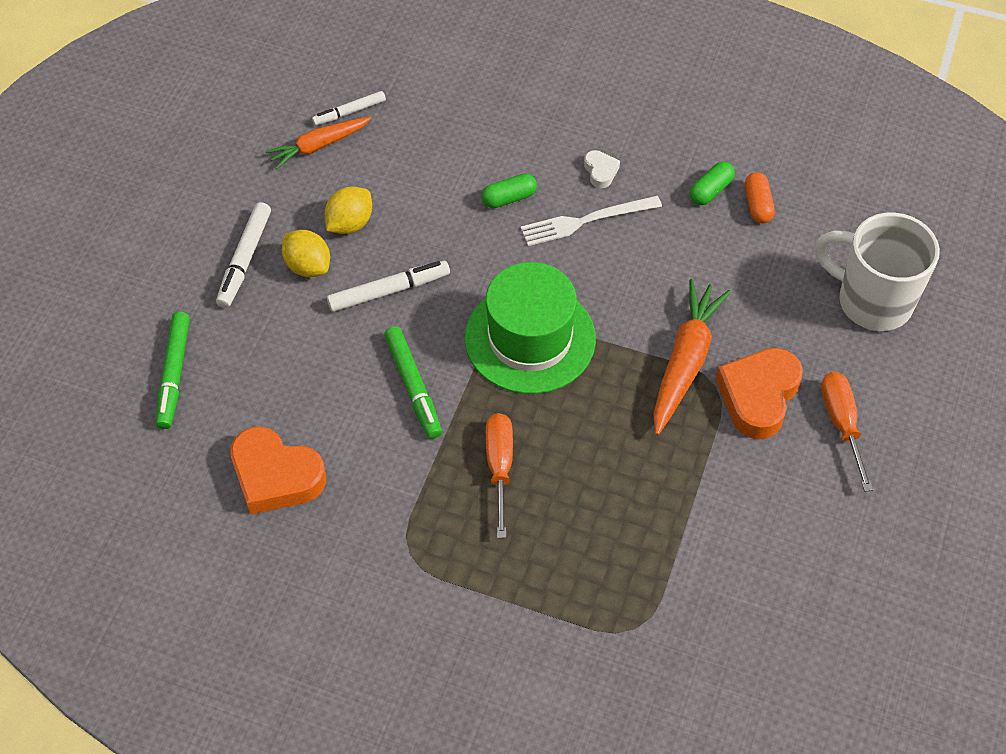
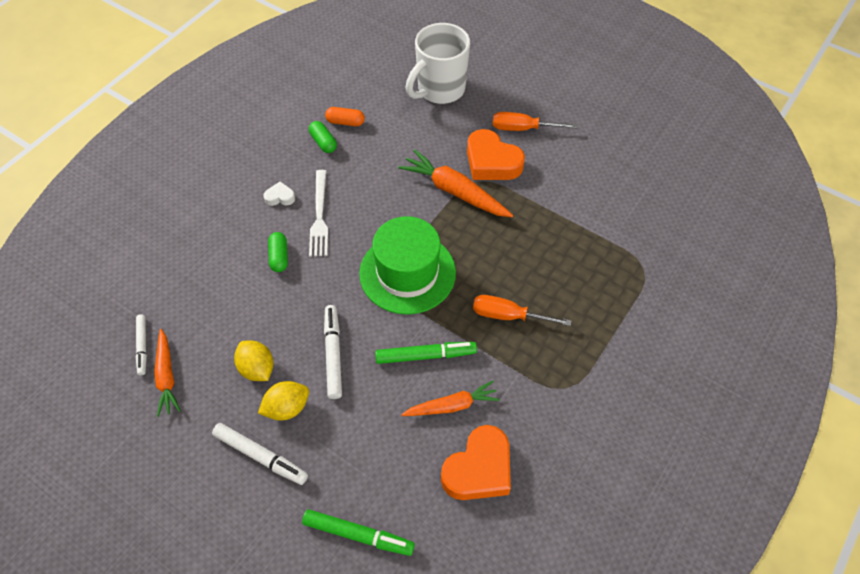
camera: 75 degrees left, 0 degrees up
(352, 430) = (452, 405): none -> orange carrot

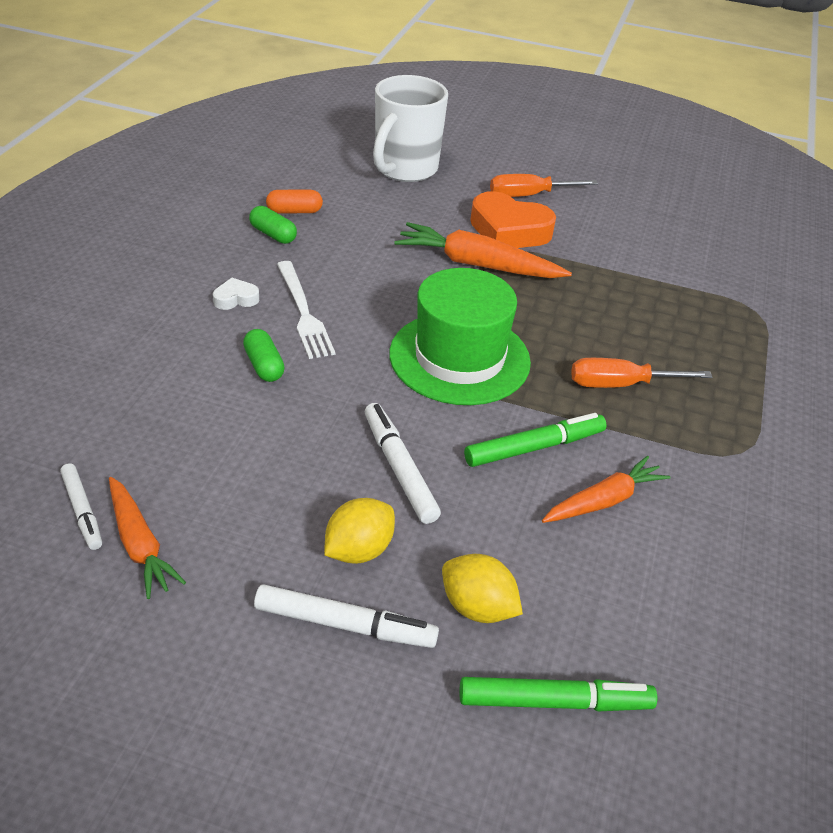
camera: 20 degrees left, 15 degrees down
(257, 368) = (288, 507): yellow lemon -> yellow lemon (477, 607)
(479, 469) = (685, 572): orange heart -> none

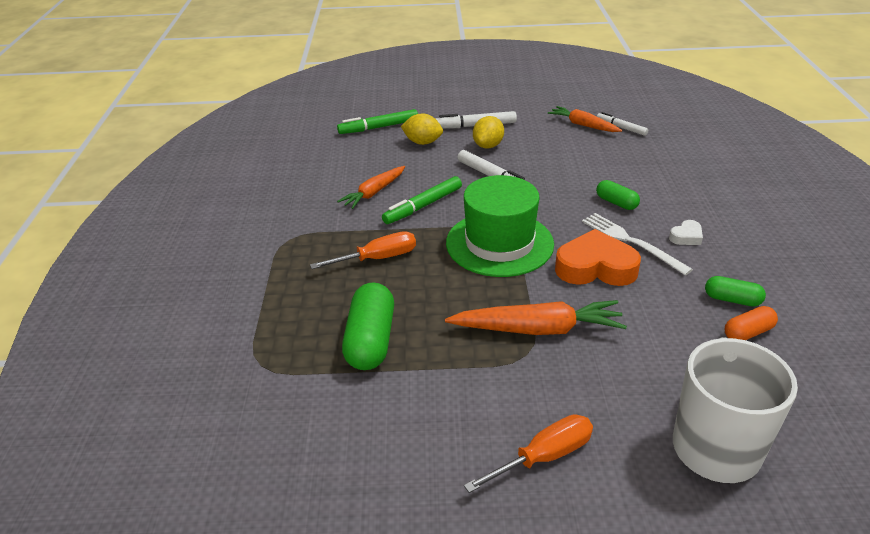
camera: 165 degrees right, 5 degrees down
(509, 230) = (534, 385): orange heart -> orange heart (595, 267)
(645, 300) = (371, 340): none -> green capsule

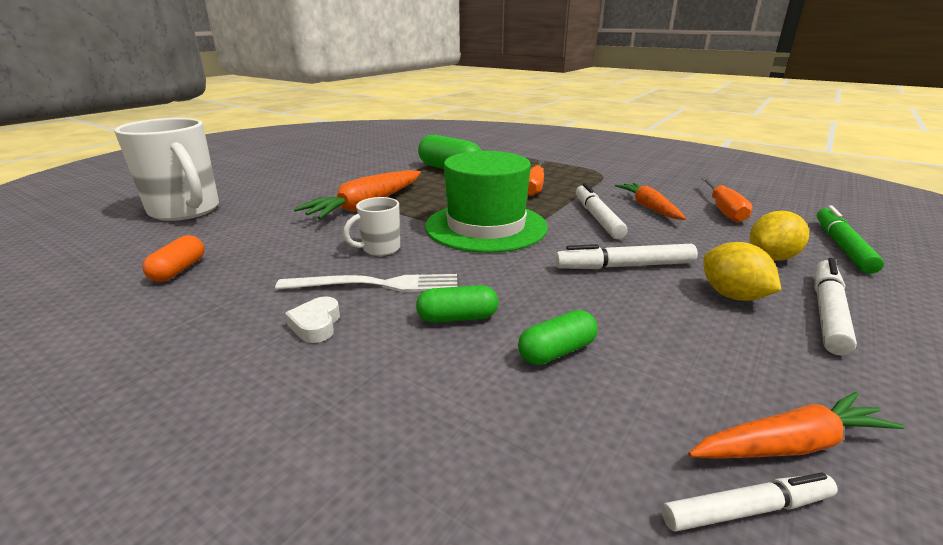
camera: 125 degrees right, 10 degrees down
(423, 206) = (597, 218): green marker -> white marker
(543, 457) = (292, 178): orange screwdriver -> orange screwdriver (723, 210)
(595, 267) = (380, 249): orange heart -> white mug
(732, 299) = (209, 287): green capsule -> green capsule (557, 351)

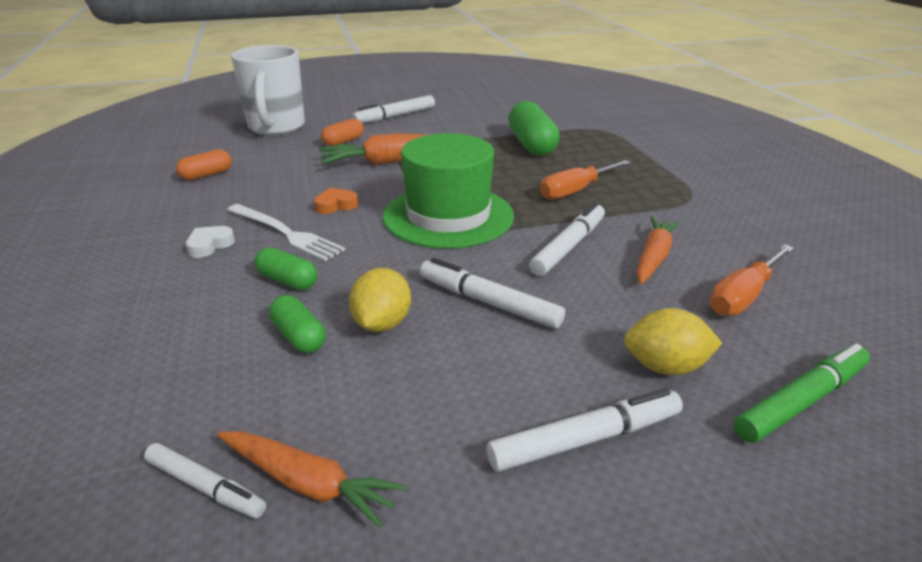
camera: 40 degrees right, 5 degrees up
(286, 204) = (343, 141): none -> orange capsule
(299, 176) = (395, 116): none -> white marker
(380, 249) = (336, 205): white mug -> orange heart
(557, 351) = (299, 337): green capsule -> green capsule turned 45 degrees clockwise
(732, 295) = (526, 375): yellow lemon -> yellow lemon (382, 324)

